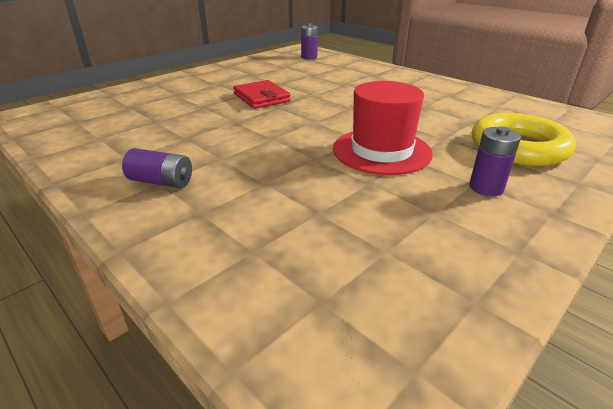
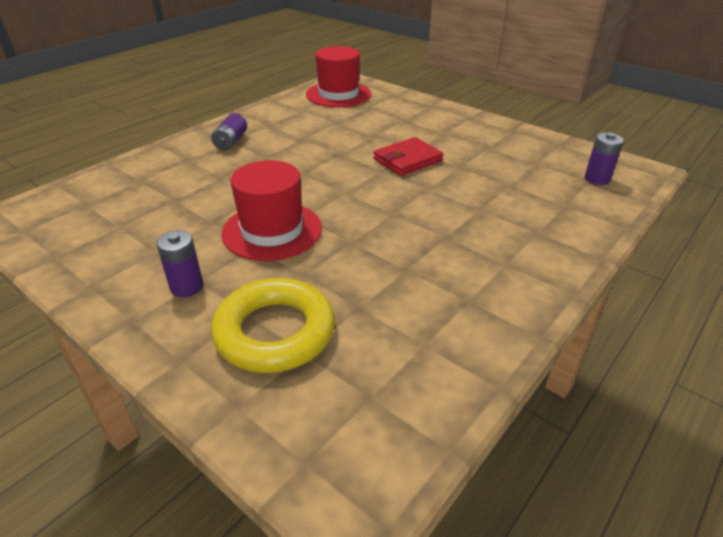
camera: 85 degrees right, 5 degrees up
(72, 118) = (338, 94): none -> red hat

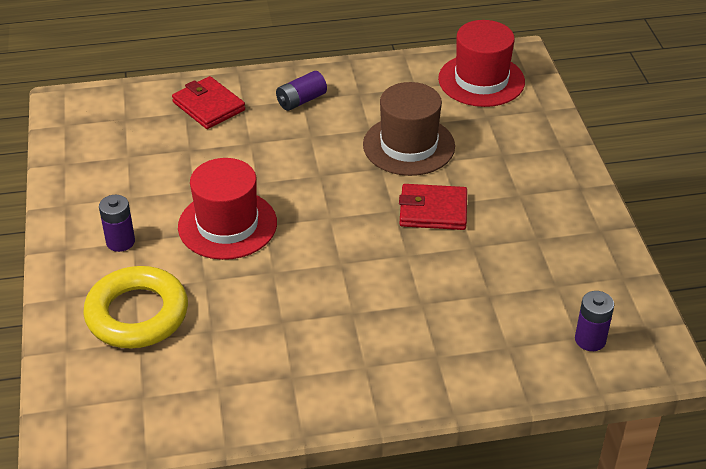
camera: 40 degrees right, 5 degrees up
(157, 170) = (208, 106): none -> red wallet
(341, 136) = (409, 145): none -> brown hat

